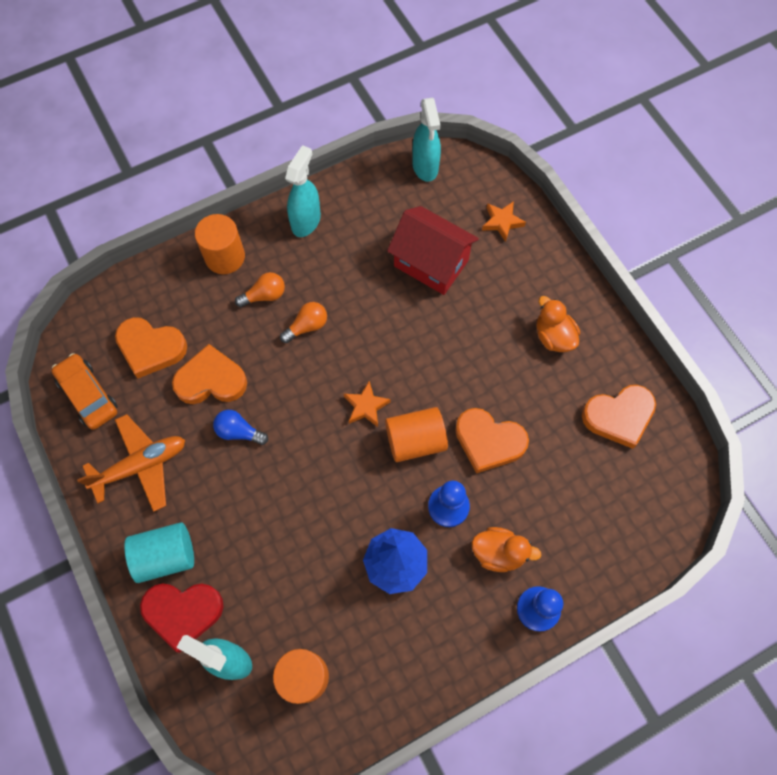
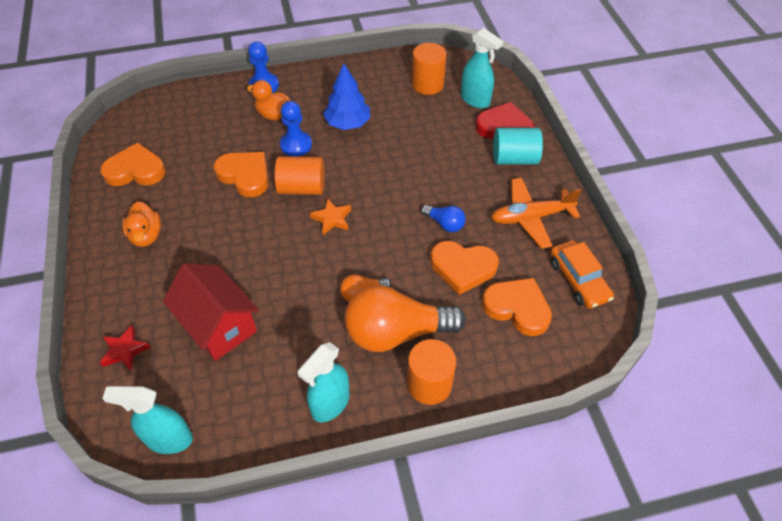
camera: 165 degrees left, 15 degrees down
(264, 295) = (396, 332): orange light bulb -> orange light bulb, size x2.19
(425, 167) = (169, 439): turquoise spray bottle -> turquoise spray bottle turned 90 degrees counterclockwise
(502, 222) = (125, 350): orange star -> red star

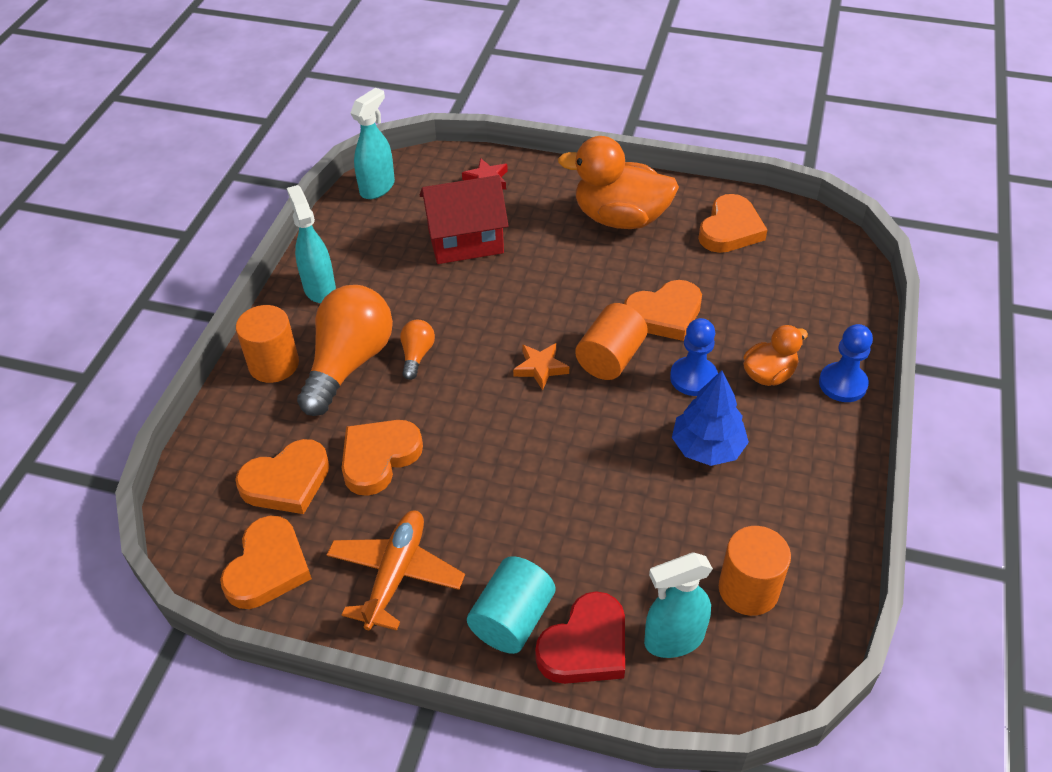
camera: 120 degrees right, 5 degrees down
(146, 235) = (620, 218): orange duck -> orange duck, size x1.82
(445, 223) = (455, 473): blue light bulb -> none
(578, 280) = (268, 567): orange car -> orange heart

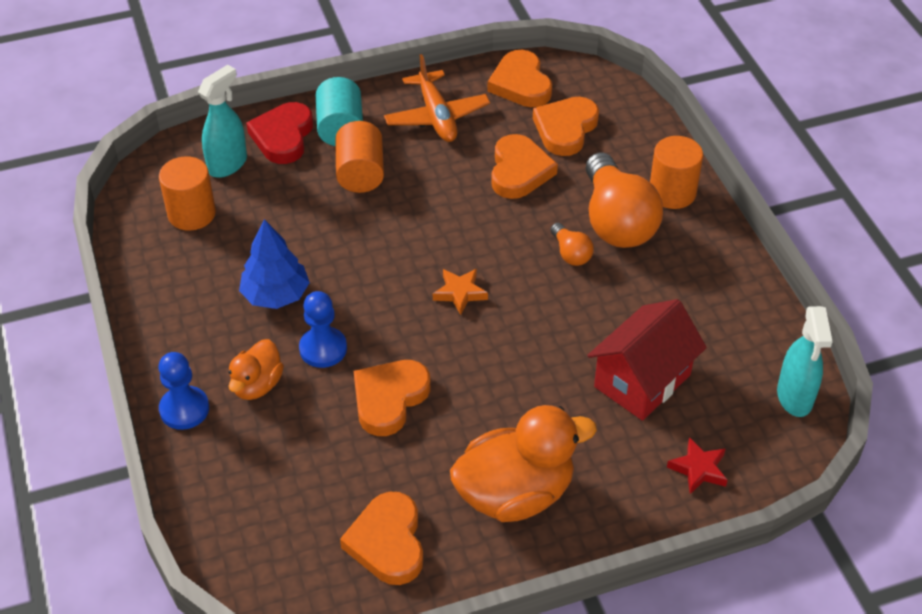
camera: 145 degrees right, 0 degrees up
(319, 288) = (715, 267): turquoise spray bottle -> none
(610, 358) = (408, 331): orange cylinder -> orange cylinder (360, 173)

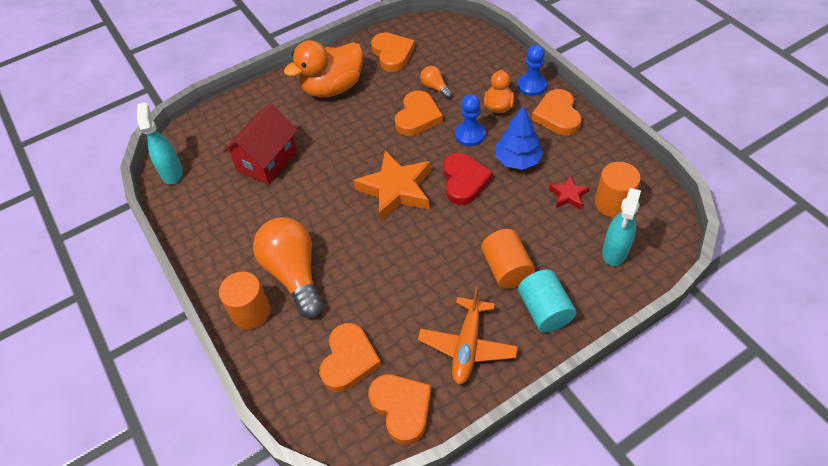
camera: 170 degrees right, 5 degrees up
(283, 137) = (587, 289): red heart -> red heart (464, 181)
(436, 116) = (467, 346): orange plane -> orange plane turned 135 degrees counterclockwise
(460, 293) = (396, 190): orange star -> orange star, size x2.07
(519, 171) = (379, 303): orange heart -> orange heart (557, 116)
(571, 253) = (325, 238): orange light bulb -> orange light bulb (435, 87)
(698, 469) = (232, 121): red star -> red star (568, 195)

